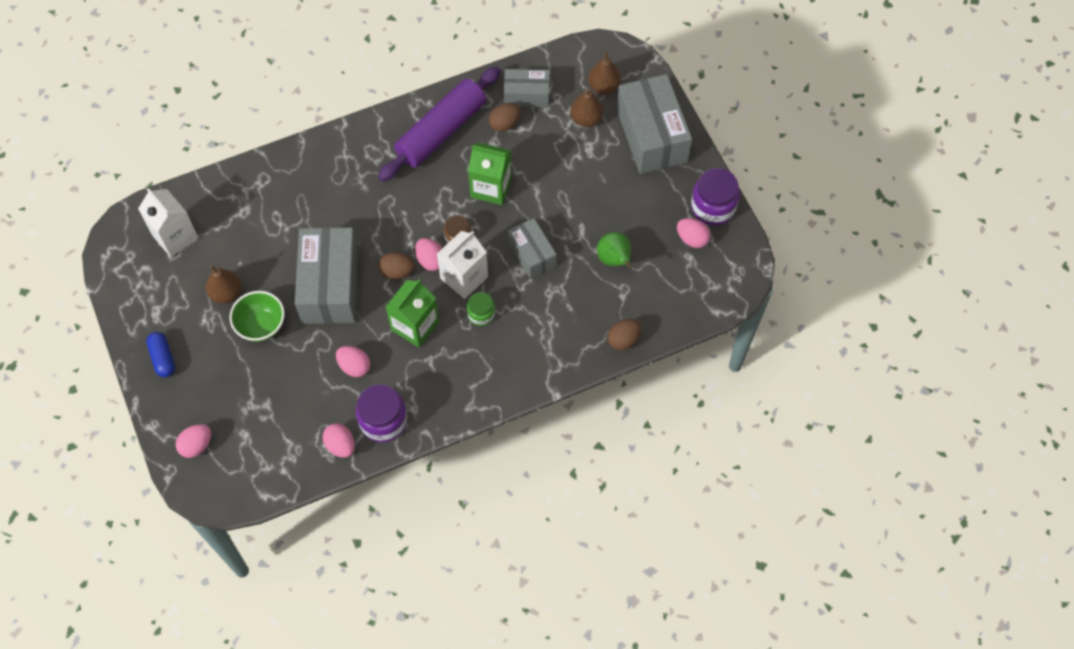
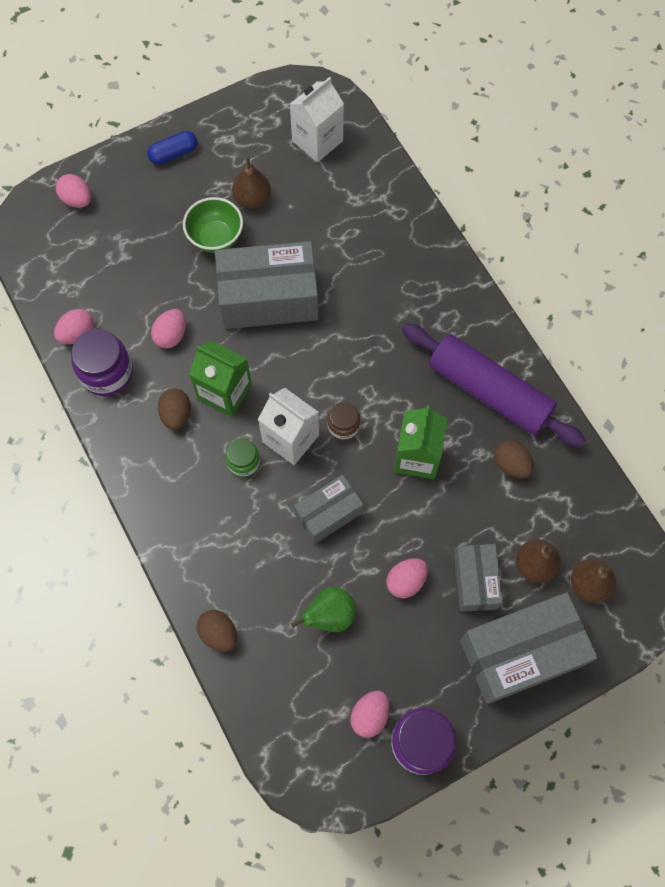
camera: 85 degrees right, 5 degrees up
(397, 272) = (292, 365): brown egg -> brown egg (176, 414)
(430, 260) = (310, 399): pink egg -> pink egg (406, 581)
(526, 95) = (558, 487): grey box -> grey box (475, 581)

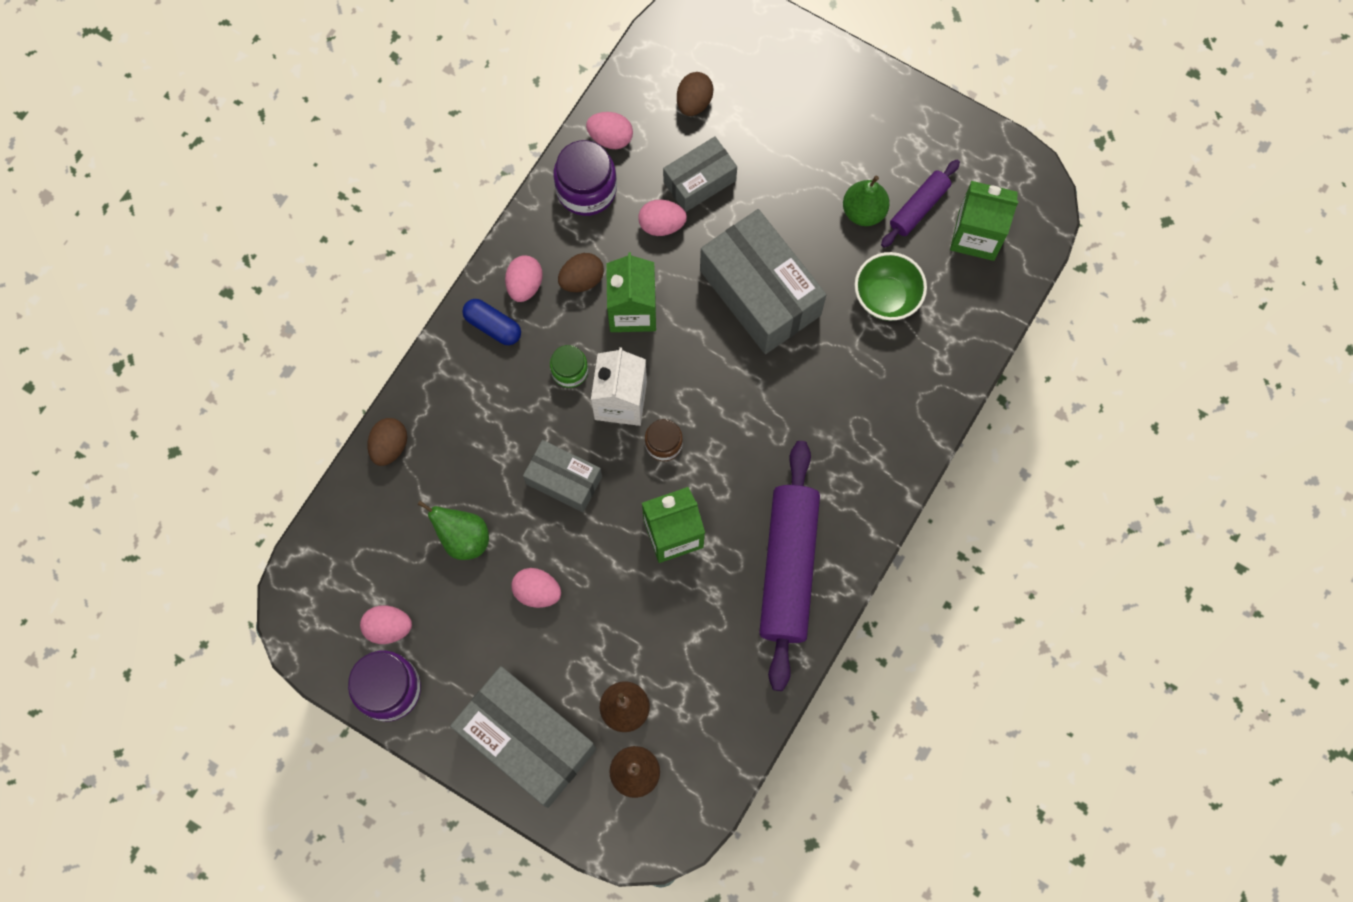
camera: 60 degrees right, 5 degrees up
(77, 200) = (755, 45): pink egg -> pink egg (525, 285)
(174, 154) = (867, 103): blue capsule -> blue capsule (493, 326)
(216, 238) = (796, 202): green bowl -> green bowl (886, 297)
(252, 199) = (864, 211): brown pear -> green pear
(273, 164) = (919, 207): none -> purple rolling pin
(317, 141) = (976, 235): white carton -> green carton
(475, 581) = (575, 658): grey box -> grey box (699, 181)
(511, 464) = (720, 631): brown egg -> brown egg (694, 102)

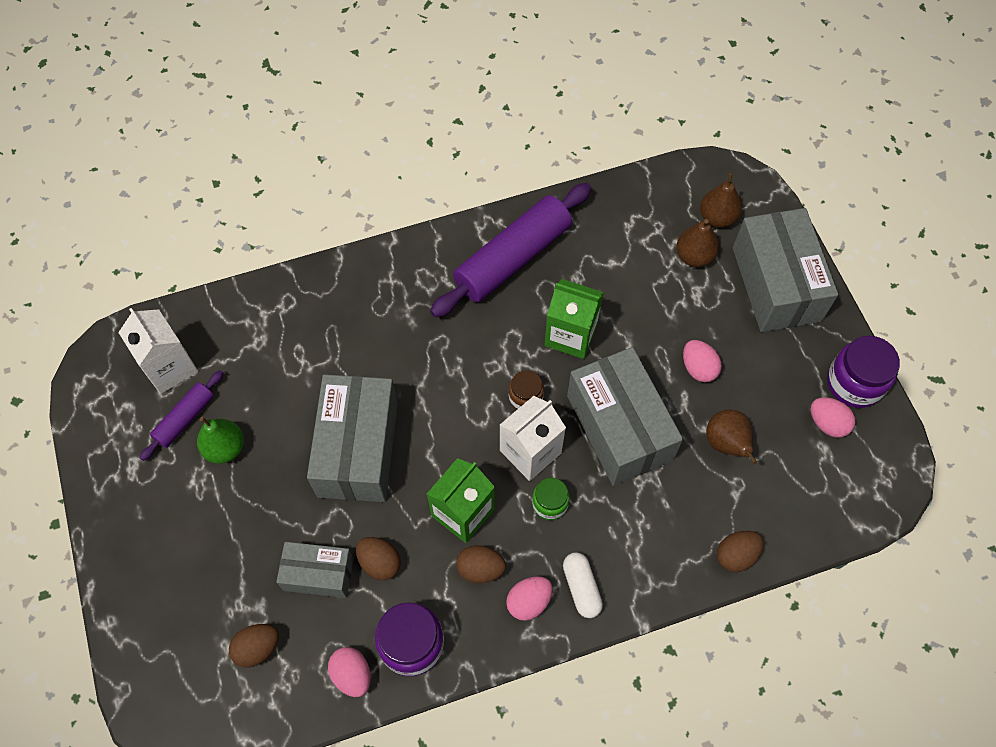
camera: 140 degrees left, 10 degrees down
(463, 538) = (726, 444): green pear -> brown pear
(493, 326) = (581, 588): blue capsule -> white capsule
(564, 480) = (619, 427): grey box -> grey box, size x1.75
(662, 224) = (380, 562): pink egg -> brown egg
(886, 297) = (275, 374): green bowl -> none
(919, 207) = (185, 418): purple rolling pin -> purple rolling pin turned 45 degrees counterclockwise
(976, 235) = (169, 367): green carton -> white carton

